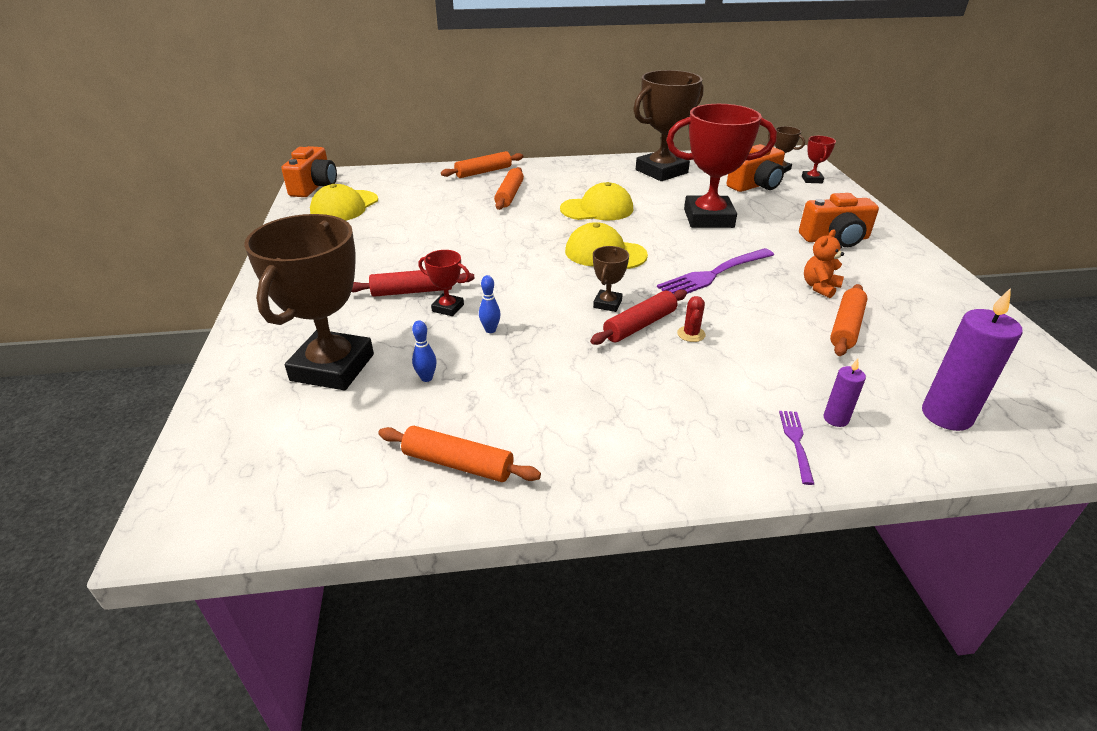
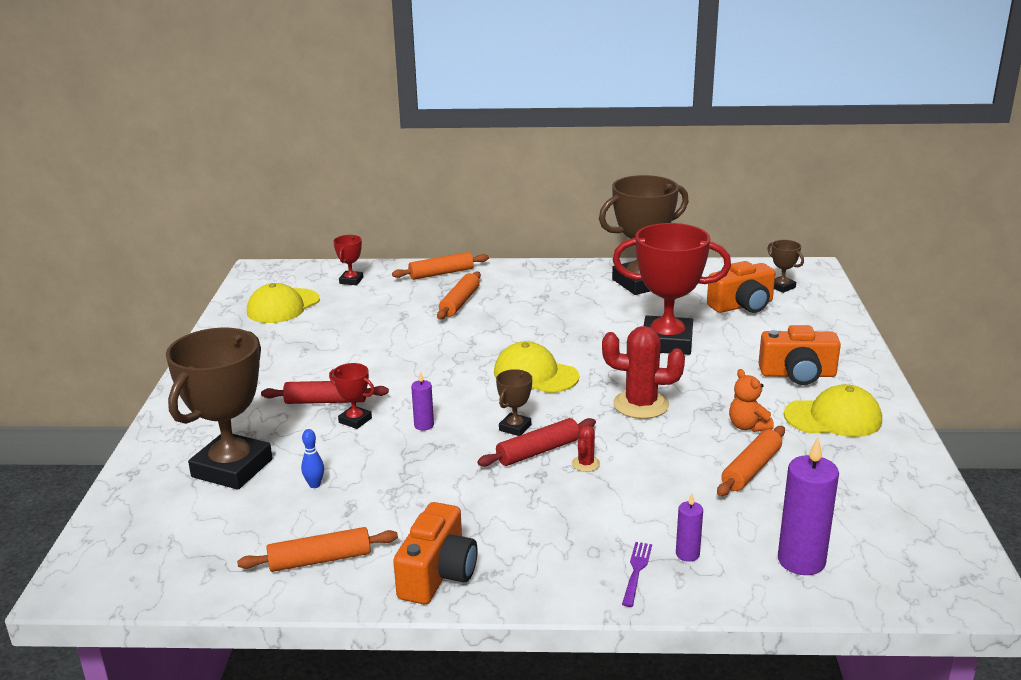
camera: 10 degrees right, 10 degrees down
(314, 186) = (258, 281): orange camera -> orange camera (438, 574)
(458, 463) = (320, 559): orange rolling pin -> orange rolling pin turned 45 degrees counterclockwise
(490, 330) = (389, 445): blue bowling pin -> none
(518, 308) = (424, 425): none -> purple candle
(597, 209) = (548, 324): yellow cap -> yellow cap (833, 418)
(714, 274) = (641, 405): purple fork -> red cactus
(812, 180) = (813, 302): red trophy -> red trophy (351, 281)
(819, 287) = (748, 426): orange teddy bear -> orange teddy bear turned 75 degrees counterclockwise

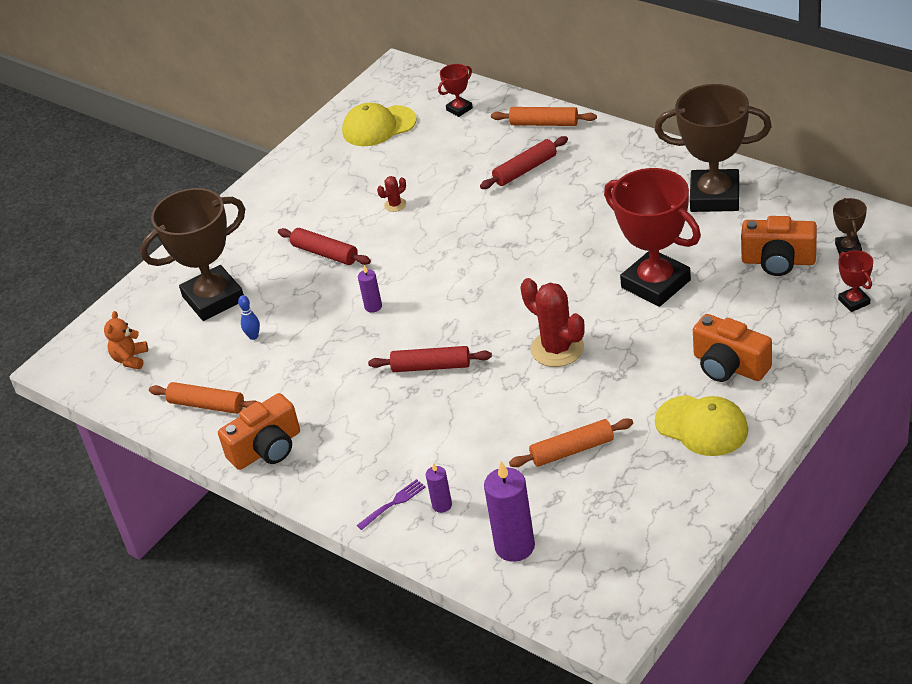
camera: 40 degrees right, 15 degrees up
(355, 420) = (329, 282): red trophy -> red trophy (854, 302)
(459, 302) = (525, 169): orange rolling pin -> red rolling pin
(515, 427) = (436, 335): brown trophy -> none
(535, 374) = (506, 282): yellow cap -> none
(586, 464) = (453, 393): red cactus -> red cactus (395, 205)
(748, 426) = (619, 406): orange teddy bear -> orange teddy bear (130, 359)

